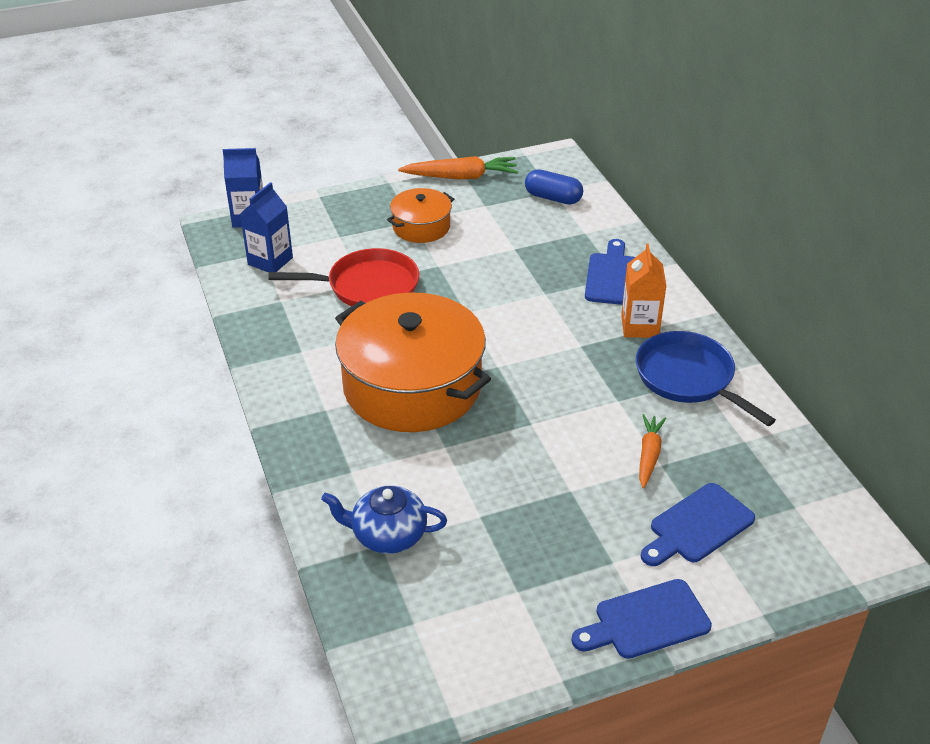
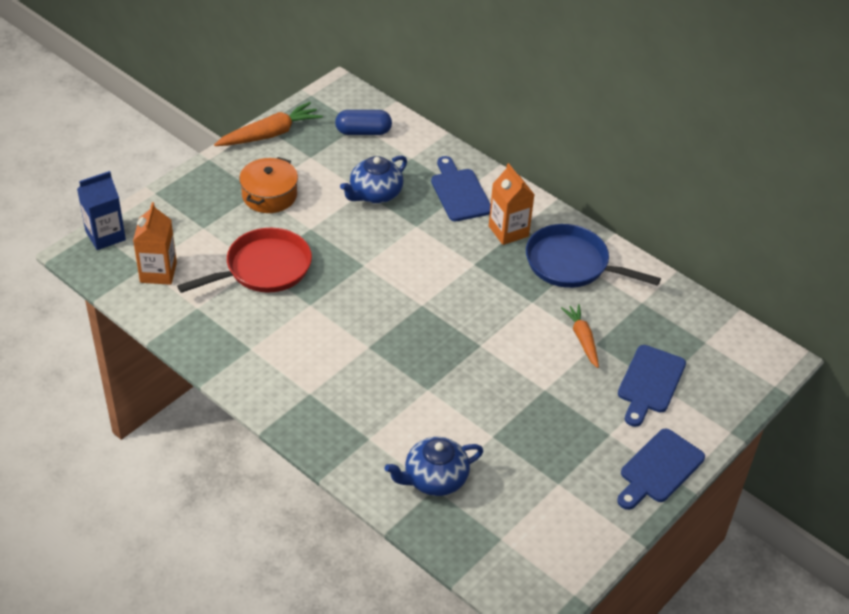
camera: 30 degrees left, 5 degrees up
(270, 261) = (158, 272): blue carton -> orange carton
(412, 386) = (365, 347): orange pot -> none
(524, 254) = (375, 194): none -> blue teapot

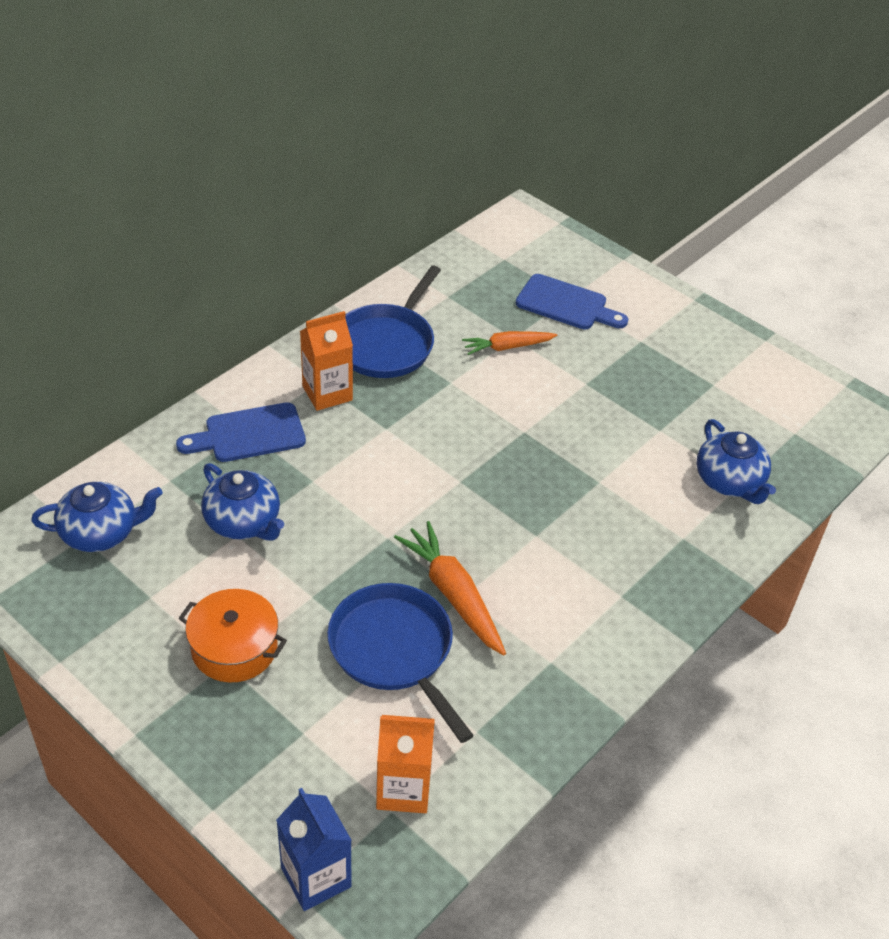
camera: 90 degrees left, 0 degrees up
(263, 268) = (394, 651): red pan -> blue pan
(270, 134) = (85, 651): orange carrot -> orange carrot (453, 595)
(363, 132) = (101, 532): blue capsule -> blue teapot
(659, 469) = (680, 312): blue cutting board -> none

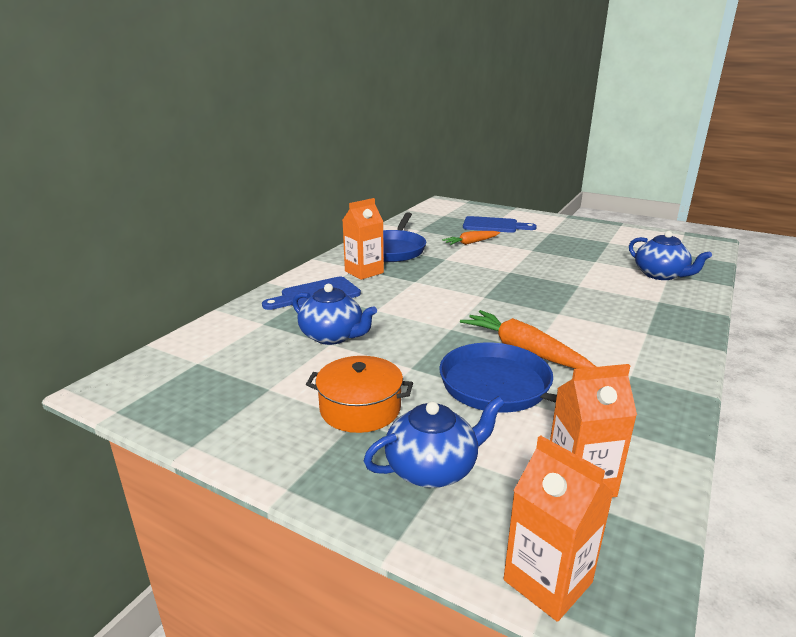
camera: 10 degrees left, 20 degrees down
(101, 532) = (212, 358): blue teapot -> blue teapot (433, 468)
(316, 877) = (547, 581): blue carton -> orange carton

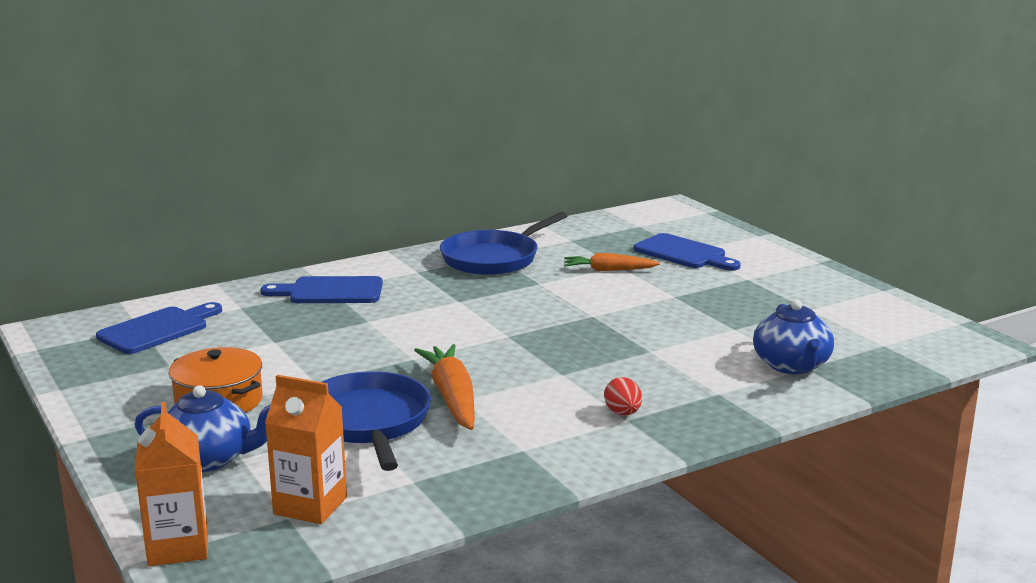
camera: 30 degrees right, 5 degrees down
(216, 360) = (158, 329): none -> blue cutting board
(333, 336) = (286, 335): blue teapot -> none
(364, 272) = (418, 278): orange carton -> none
(637, 329) = (623, 413): none -> red egg

